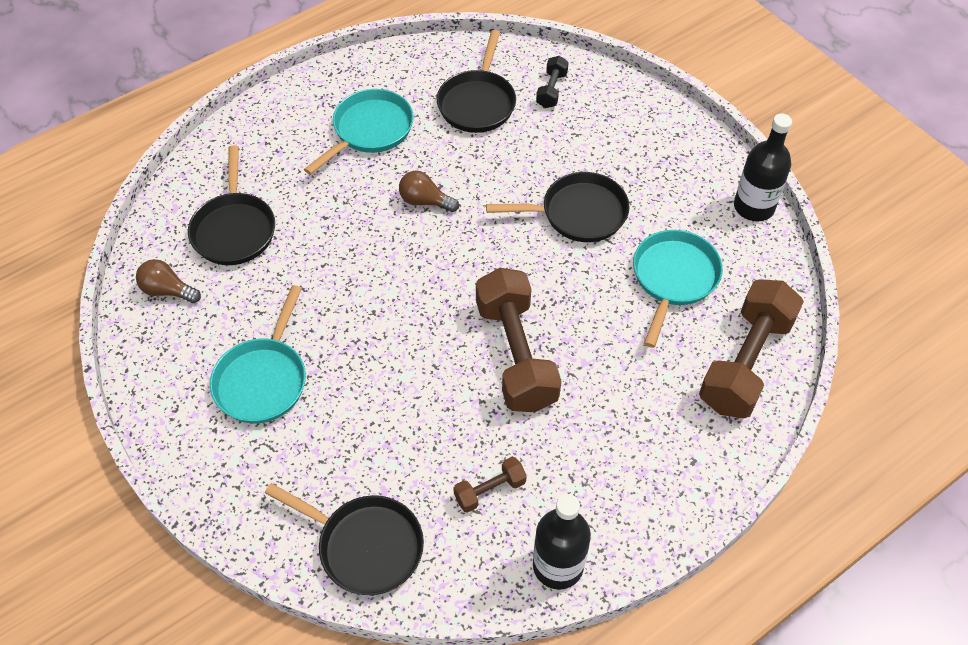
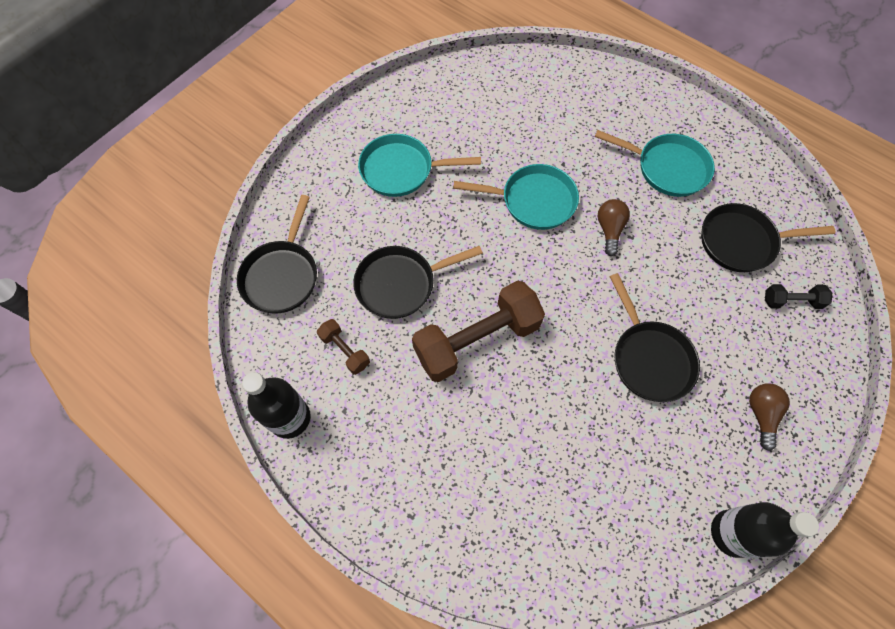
camera: 75 degrees right, 10 degrees up
(168, 290) = (458, 89): brown light bulb -> brown light bulb (761, 414)
(234, 229) = (528, 109): black pan -> black pan (401, 284)
(673, 279) = (606, 463): turquoise pan -> turquoise pan (533, 201)
(745, 362) = (532, 551): brown dumbbell -> none

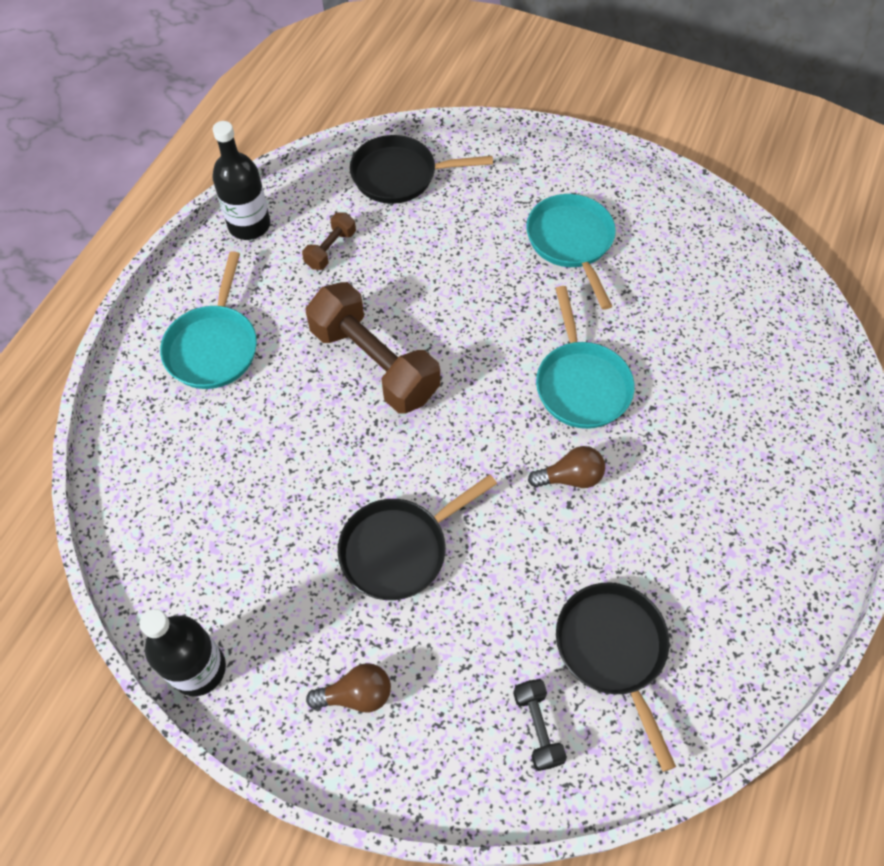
camera: 75 degrees right, 5 degrees down
(401, 284) = (422, 277): black pan -> none
(667, 168) = (700, 536): turquoise pan -> turquoise pan (214, 346)

